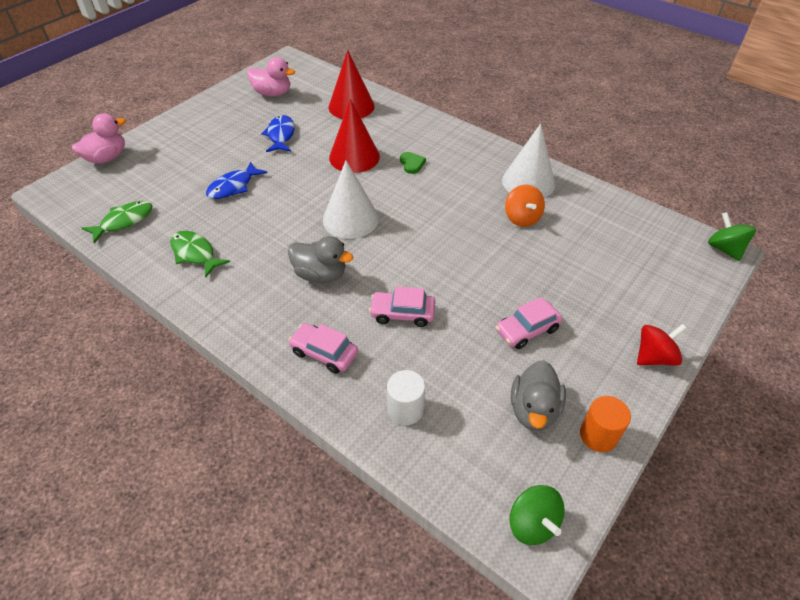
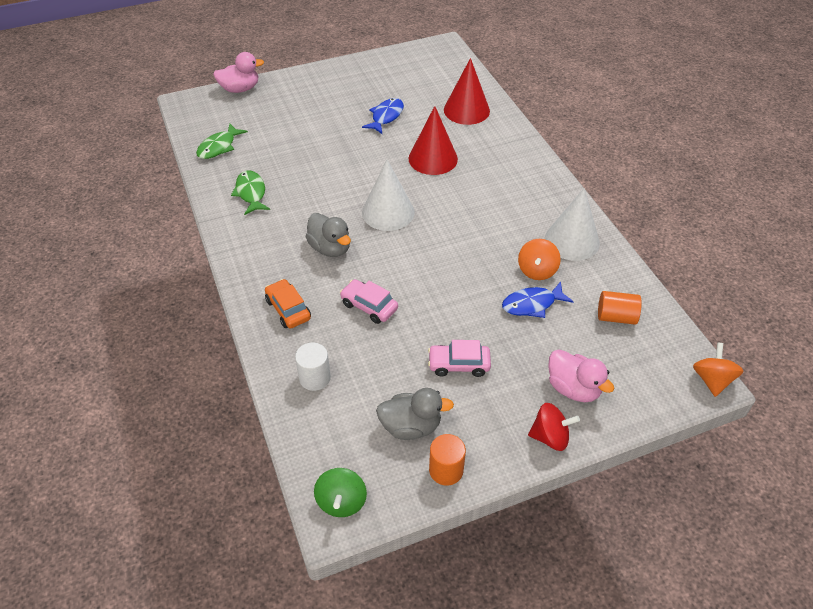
camera: 30 degrees right, 0 degrees up
(124, 221) = (219, 147): green fish -> green fish turned 135 degrees clockwise
(233, 186) = (316, 148): blue fish -> blue fish (532, 304)
(272, 93) = (407, 75): pink duck -> pink duck (573, 388)
(324, 353) = (288, 309): pink car -> orange car
(412, 164) = (478, 183): green heart -> none
(534, 410) = (411, 426): grey duck -> grey duck turned 135 degrees counterclockwise
(614, 230) = (616, 317): none -> orange cylinder
(724, 249) = (712, 380): green spinning top -> orange spinning top

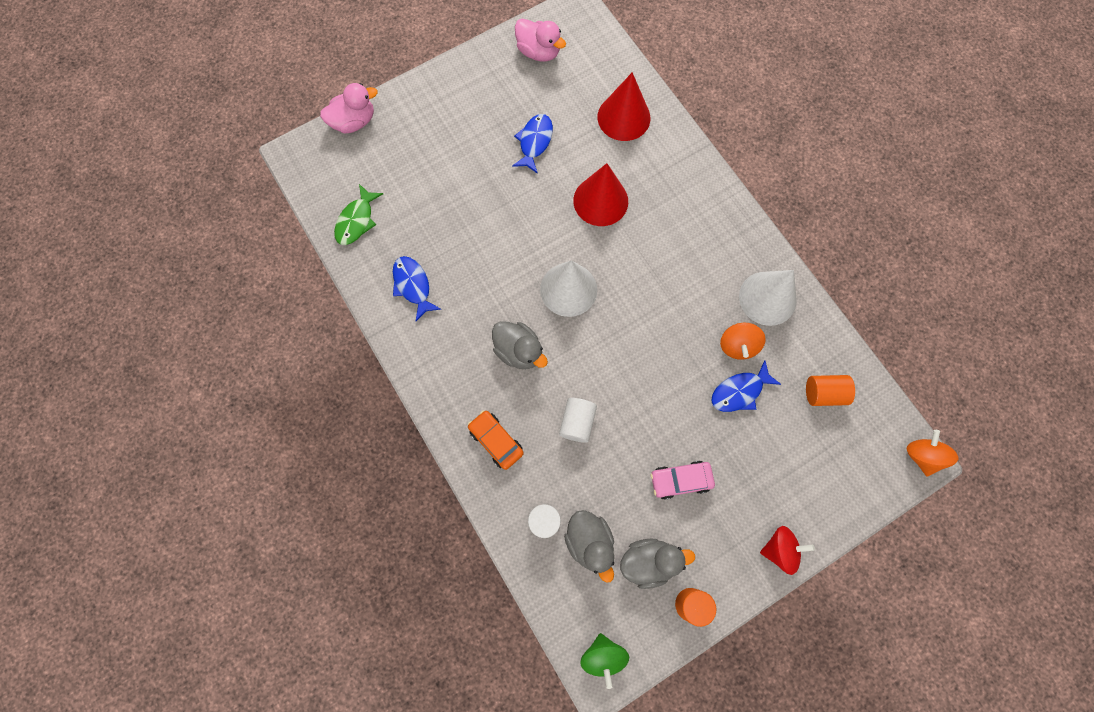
camera: 10 degrees left, 25 degrees up
(251, 193) = (413, 286): green fish -> blue fish
(355, 401) = (589, 542): none -> grey duck
(369, 306) = (577, 422): pink car -> white cylinder
(573, 388) = (794, 489): pink duck -> pink duck (538, 52)

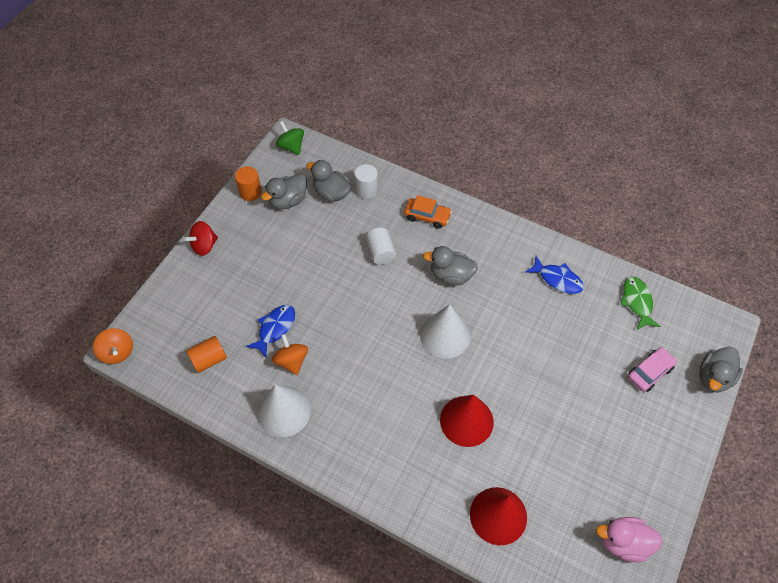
camera: 150 degrees right, 15 degrees down
(354, 122) = (713, 377): pink duck -> grey duck
(534, 142) = (557, 444): blue fish -> none
(680, 480) = (290, 253): pink car -> pink car (649, 372)

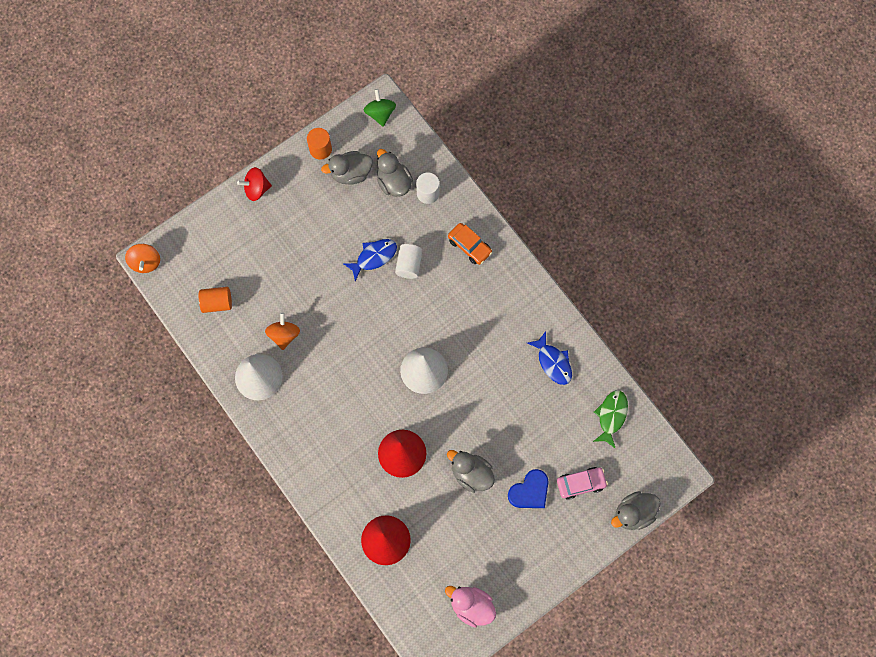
camera: 25 degrees right, 15 degrees up
(275, 328) = (283, 298): blue fish -> blue fish (374, 257)
(451, 275) = (459, 315): grey duck -> grey duck (471, 474)
(608, 401) = (530, 491): none -> blue heart

